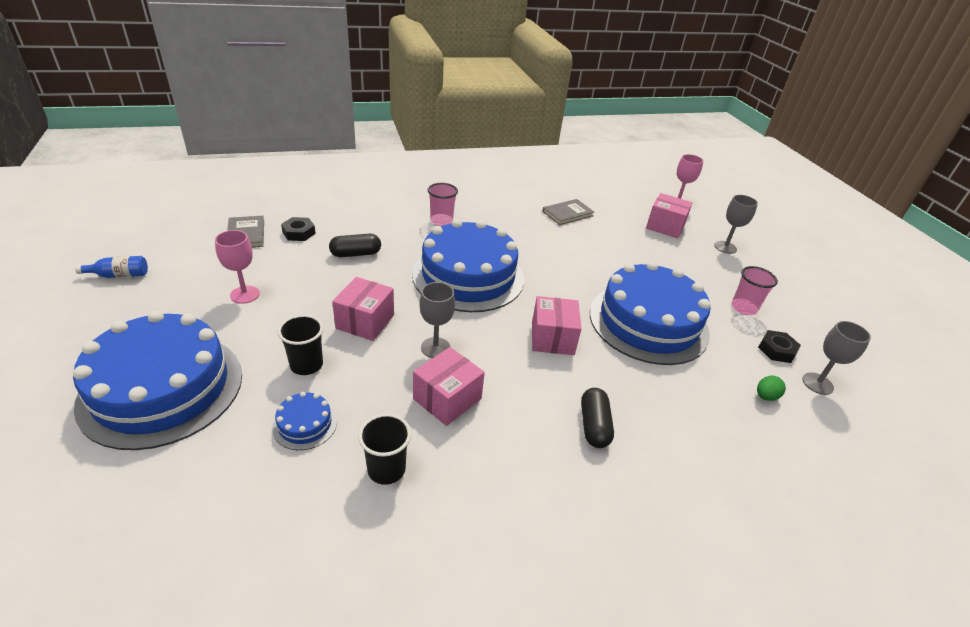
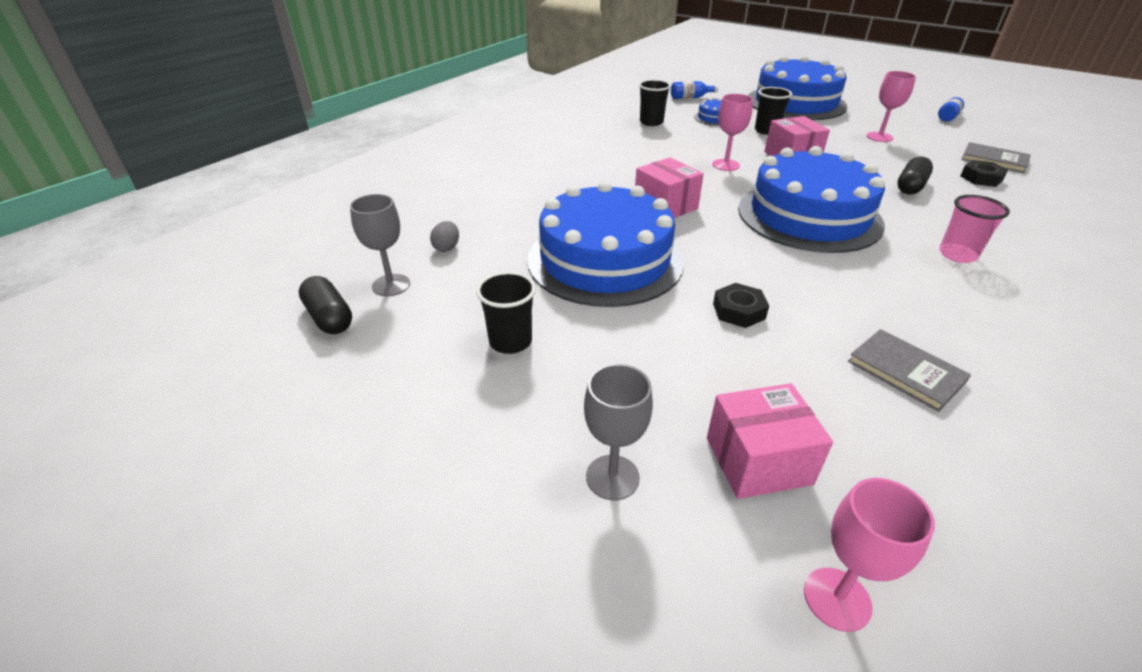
camera: 145 degrees right, 0 degrees up
(231, 500) = (690, 97): none -> blue bottle
(435, 348) = (725, 165): grey goblet -> pink goblet
(447, 399) = (672, 150): pink box -> none
(567, 213) = (905, 371): grey book -> grey book turned 60 degrees counterclockwise
(594, 425) = (570, 174): black capsule -> black capsule (329, 318)
(743, 308) = (510, 342): pink cup -> black cup
(765, 396) = (447, 248): green egg -> grey egg
(776, 350) = (446, 301): black nut -> black nut (738, 311)

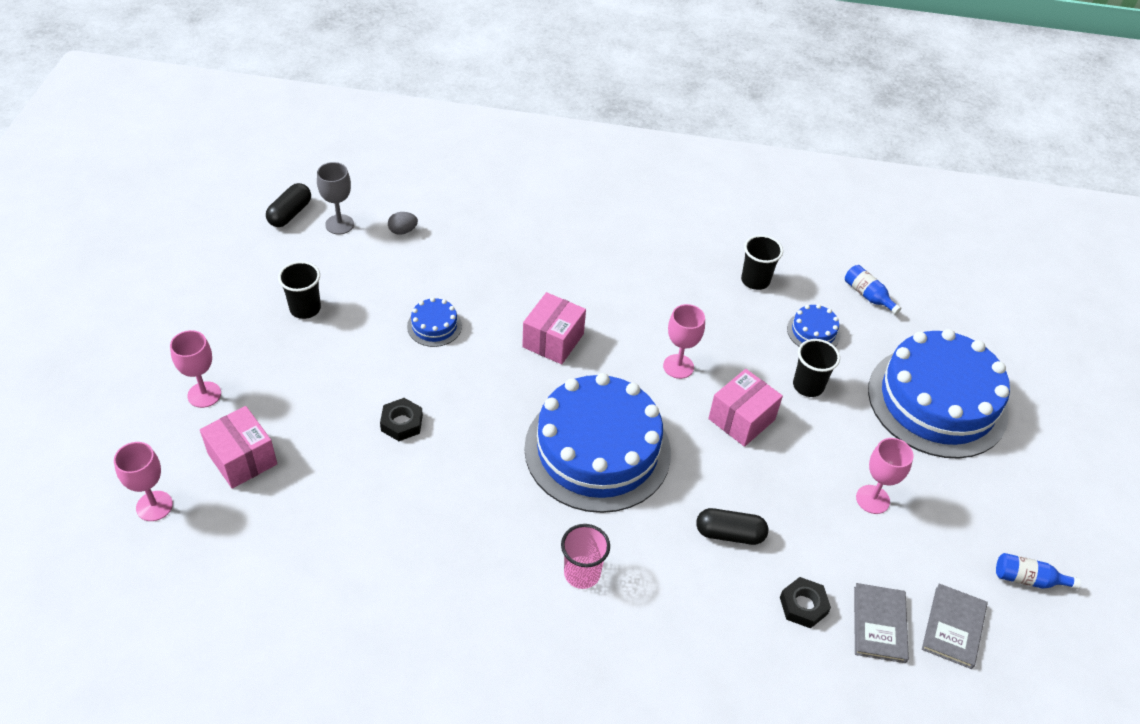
camera: 60 degrees right, 10 degrees up
(605, 260) = (434, 326): blue cake -> blue cake, size x0.40
(612, 477) = (204, 394): grey goblet -> pink goblet
(905, 371) = (368, 533): grey book -> grey book (953, 627)

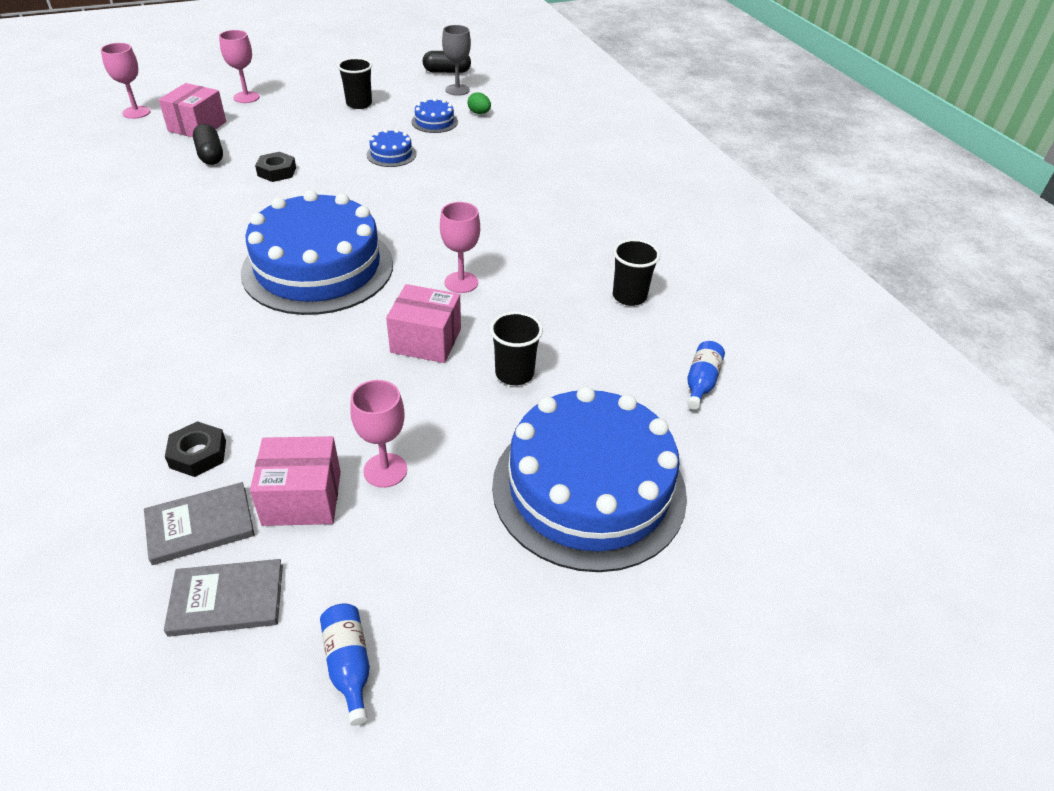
camera: 60 degrees right, 5 degrees down
(403, 231) = (479, 113): grey egg -> green egg
(553, 340) = (428, 209): pink box -> pink box (302, 498)
(582, 573) = (168, 300): pink cup -> none
(729, 534) = (266, 375): black capsule -> black capsule (210, 155)
(813, 331) = (599, 356): blue cake -> blue cake (434, 122)

